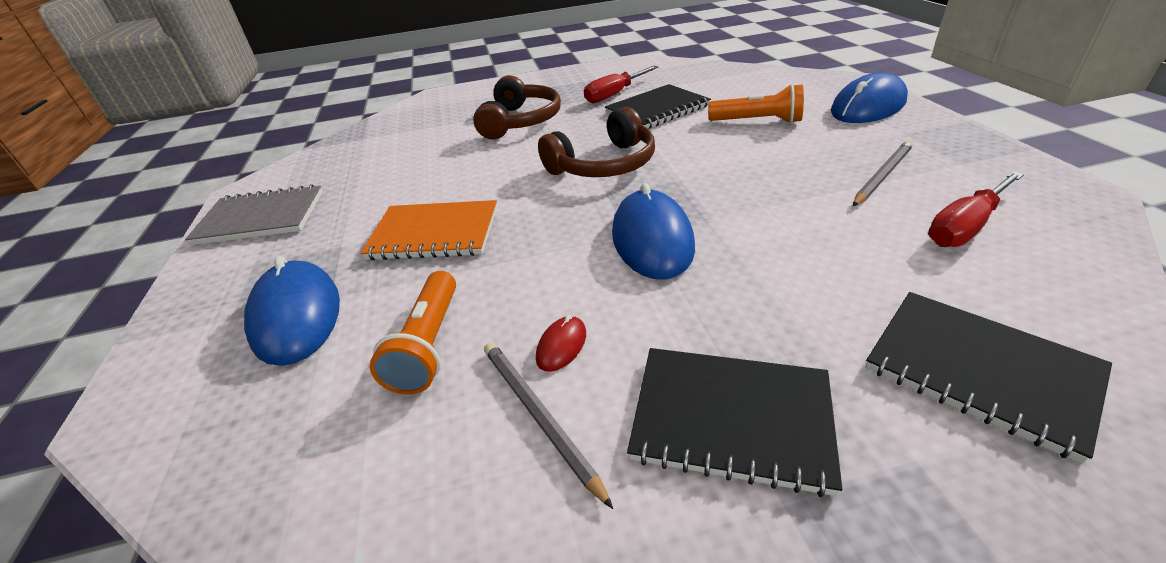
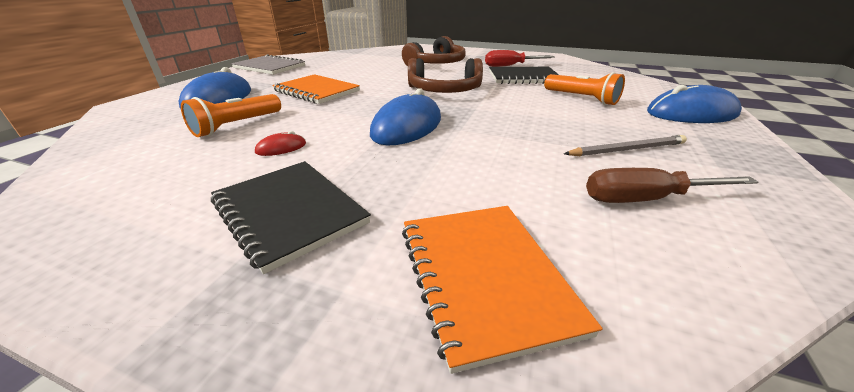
camera: 30 degrees right, 5 degrees down
(539, 416) = (220, 167): grey pencil -> none
(965, 226) = (646, 199): red screwdriver -> brown screwdriver
(979, 371) = (483, 276): black notebook -> orange notebook

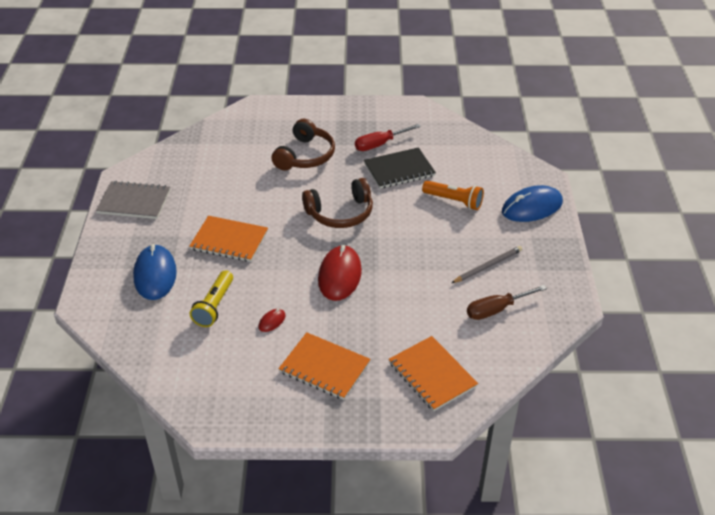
camera: 20 degrees left, 10 degrees up
(237, 125) = (214, 306): orange flashlight -> yellow flashlight
(289, 212) = (324, 367): black notebook -> orange notebook
(407, 126) = (339, 275): blue mouse -> red mouse

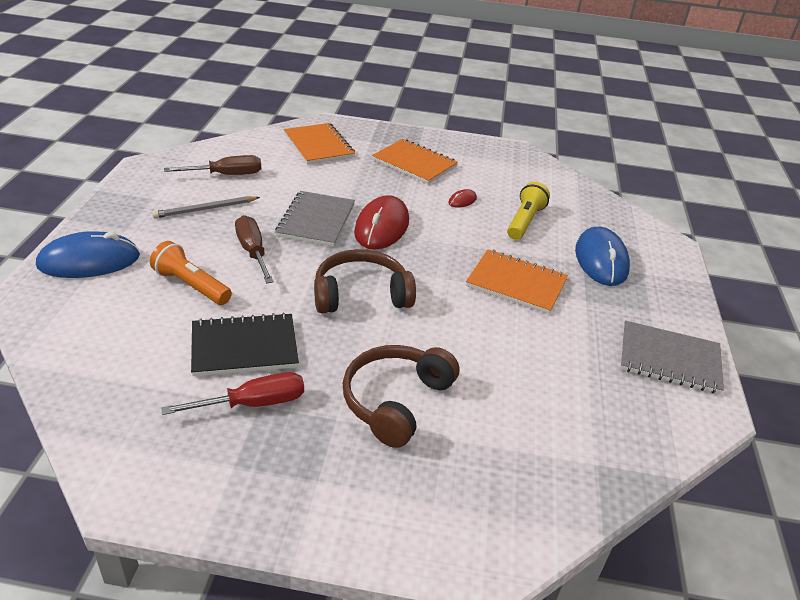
camera: 175 degrees left, 5 degrees down
(395, 271) = (316, 220): none -> grey notebook
(428, 233) = (253, 252): none -> brown screwdriver

